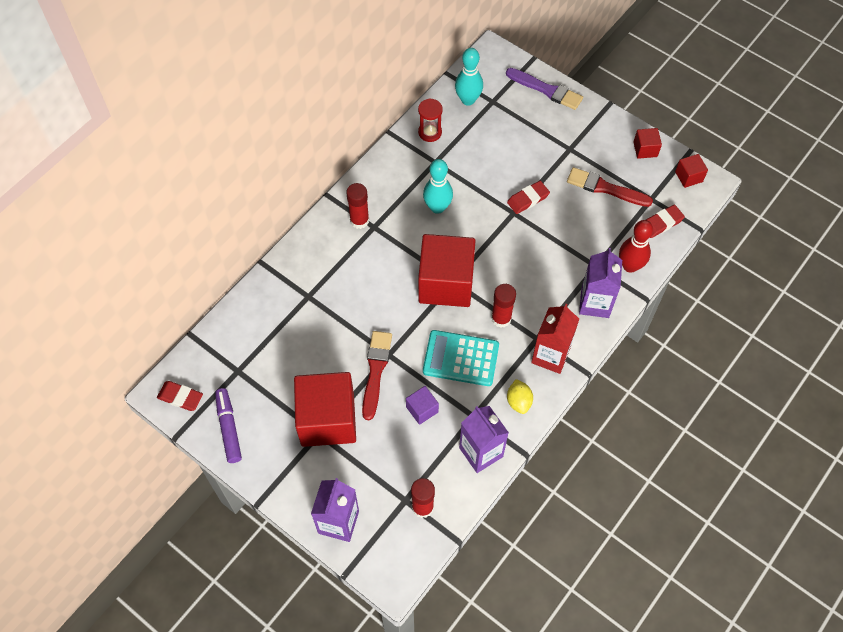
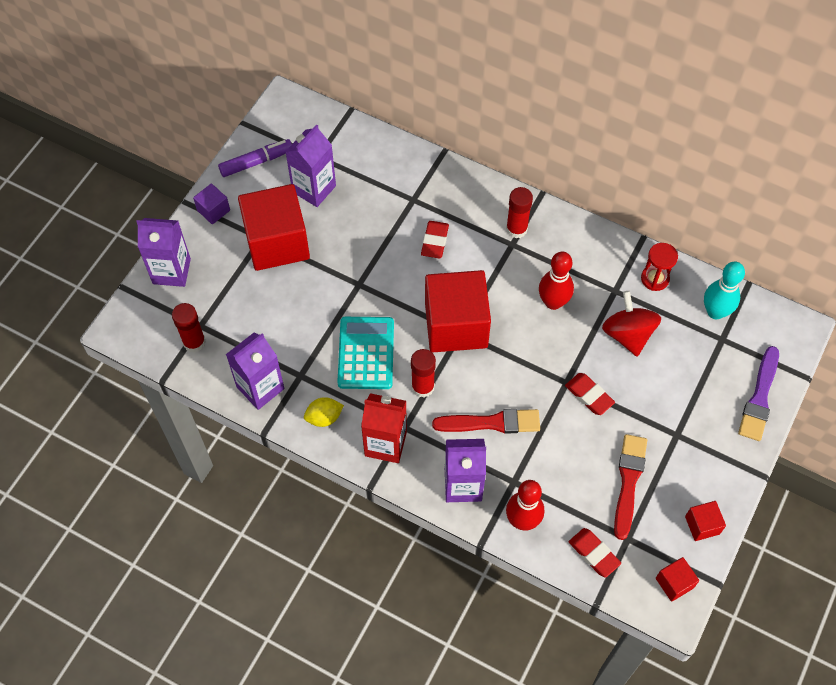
camera: 80 degrees right, 0 degrees up
(180, 397) = (282, 117): red eraser -> red eraser (434, 241)
(274, 379) = (314, 189): none -> purple carton
(376, 371) = (337, 275): red brush -> red brush (491, 423)
(422, 409) = (300, 325): purple cube -> purple cube (213, 210)
(437, 207) = (553, 302): turquoise bowling pin -> red bowling pin
(477, 161) = (628, 334): none -> red spinning top

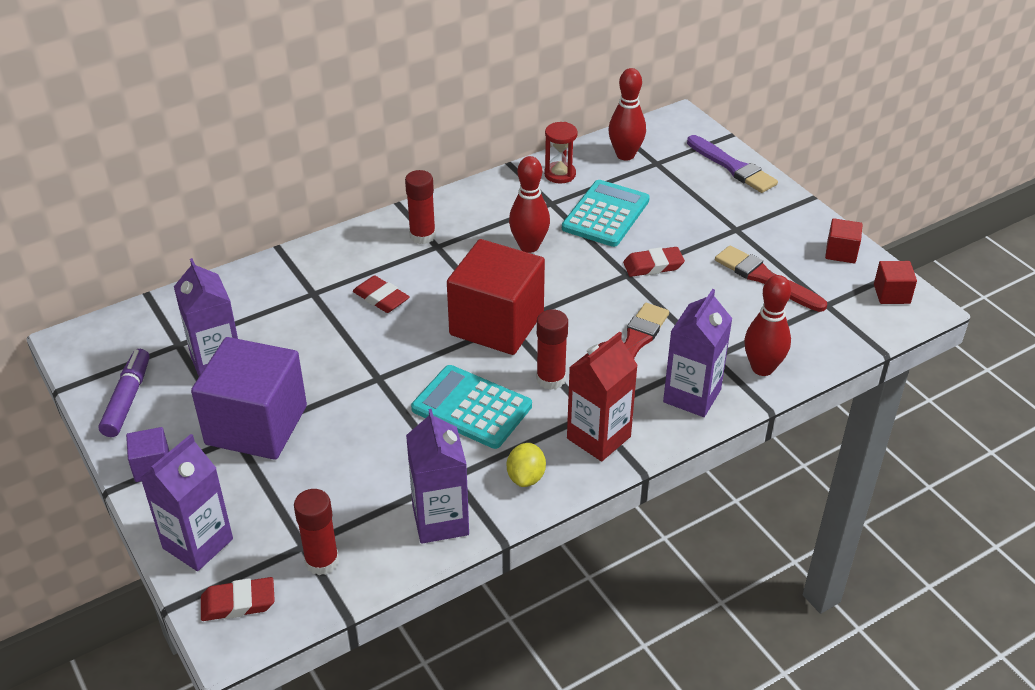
camera: 60 degrees left, 20 degrees down
(277, 242) = (256, 425): red cube -> purple cube
(594, 554) = (830, 333): red eraser -> red eraser (238, 603)
(628, 334) = (605, 214): red spinning top -> turquoise calculator
(715, 312) = (625, 155): turquoise bowling pin -> red bowling pin

